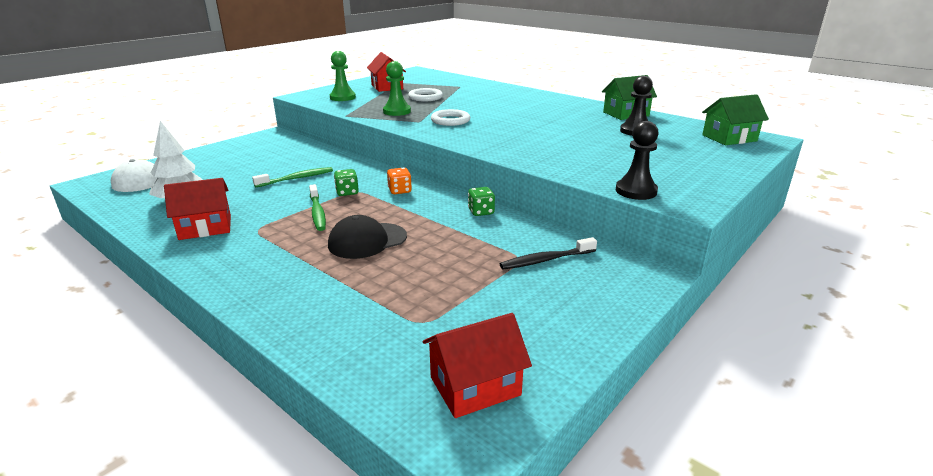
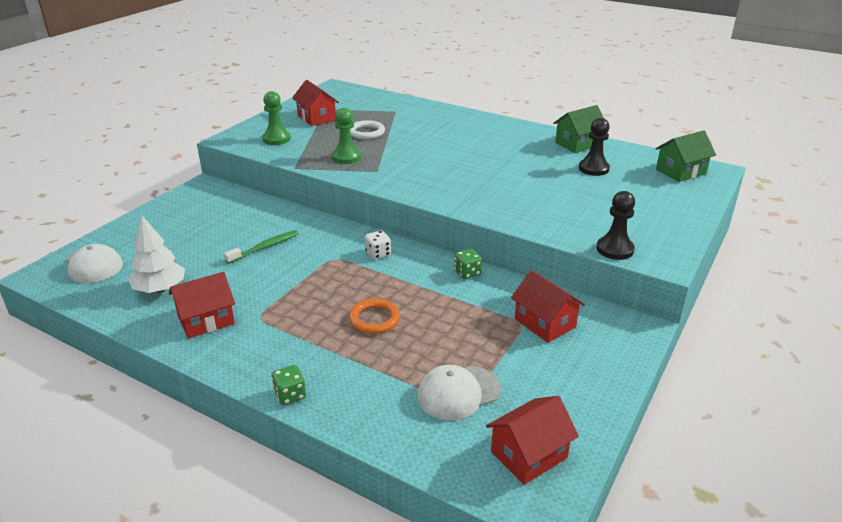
camera: 10 degrees left, 5 degrees up
(317, 213) = (309, 290): green toothbrush -> none
(347, 192) = (326, 261): green dice -> green dice (290, 395)
(367, 241) = (374, 319): black cap -> orange ring
(399, 191) = (378, 254): orange dice -> white dice
(421, 314) = (458, 393): none -> white cap
(450, 120) = (408, 167): white ring -> none
(546, 260) = (544, 323): black toothbrush -> red house

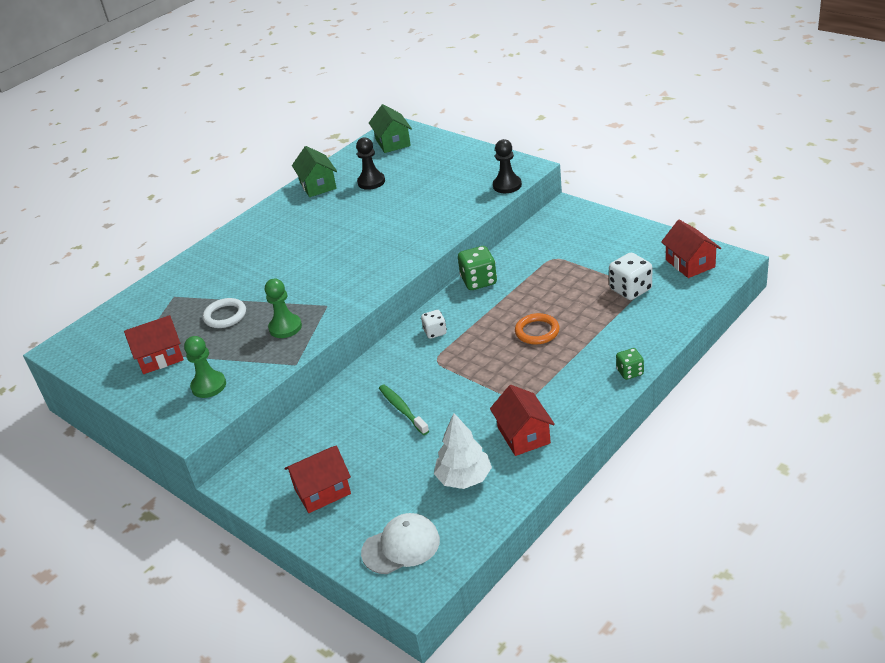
camera: 75 degrees left, 5 degrees up
(458, 393) = (630, 290): white cap -> white dice
(467, 273) = (479, 281): green dice -> green dice, size x1.63
(544, 323) = (554, 247): red house -> red house (322, 491)

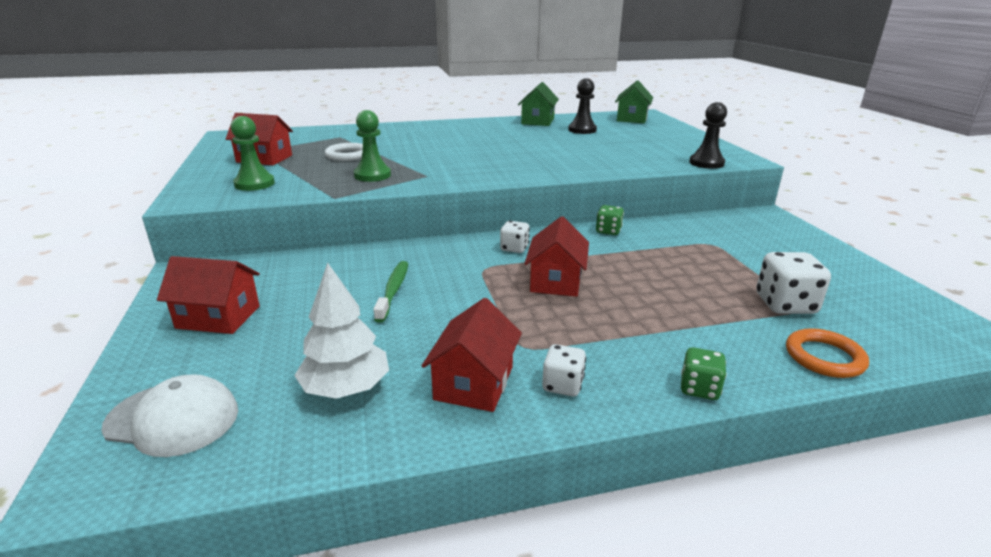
camera: 30 degrees right, 10 degrees down
(479, 281) = (608, 231): green dice -> green dice, size x0.61
(537, 331) = (620, 292): orange ring -> orange ring (824, 357)
(567, 409) = (562, 385): none -> white dice
(690, 263) = (902, 313): red house -> red house (556, 281)

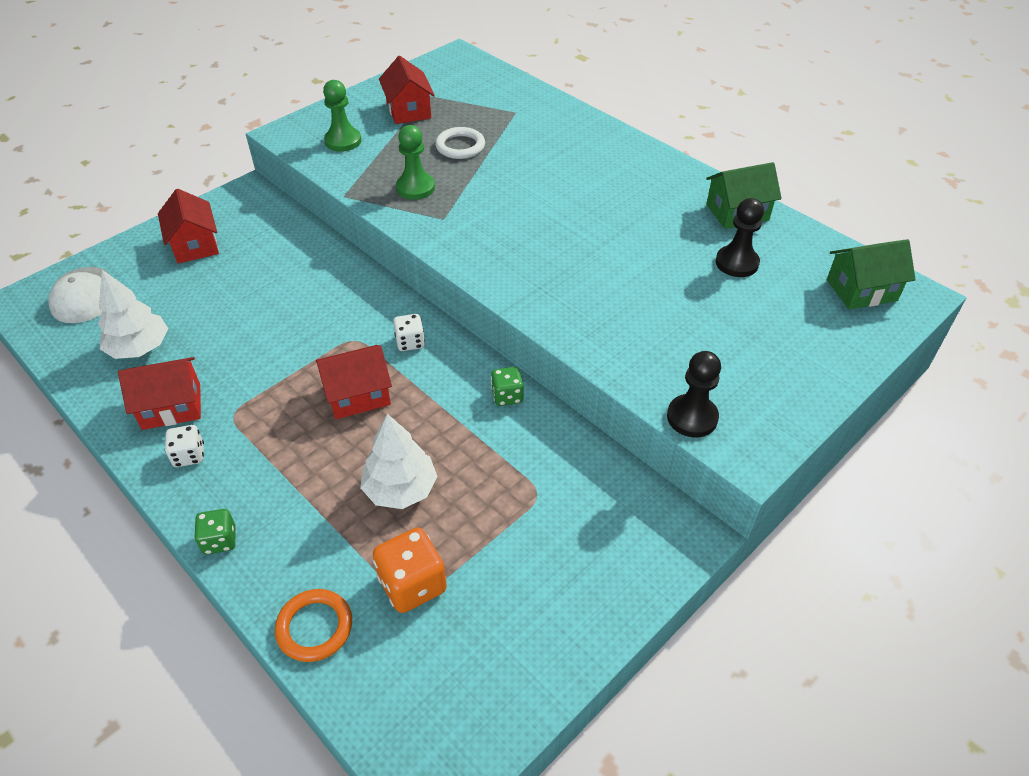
camera: 60 degrees right, 20 degrees up
(393, 290) = (280, 306): green toothbrush -> none
(680, 287) = (400, 489): none -> white tree
(785, 304) = (412, 584): white dice -> orange dice

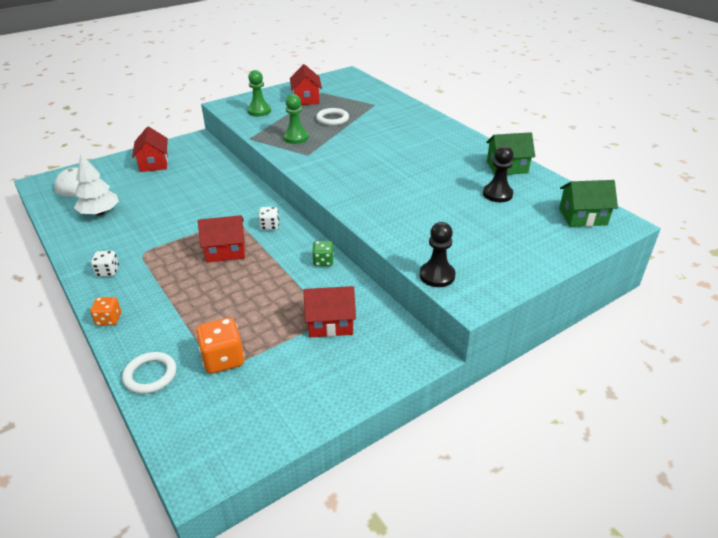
camera: 10 degrees right, 10 degrees down
(171, 406) = (107, 245): red house -> red house (330, 323)
(220, 540) = (109, 319): green dice -> orange dice
(314, 627) = (150, 375): orange ring -> white ring
(400, 489) = (234, 305): white tree -> none

